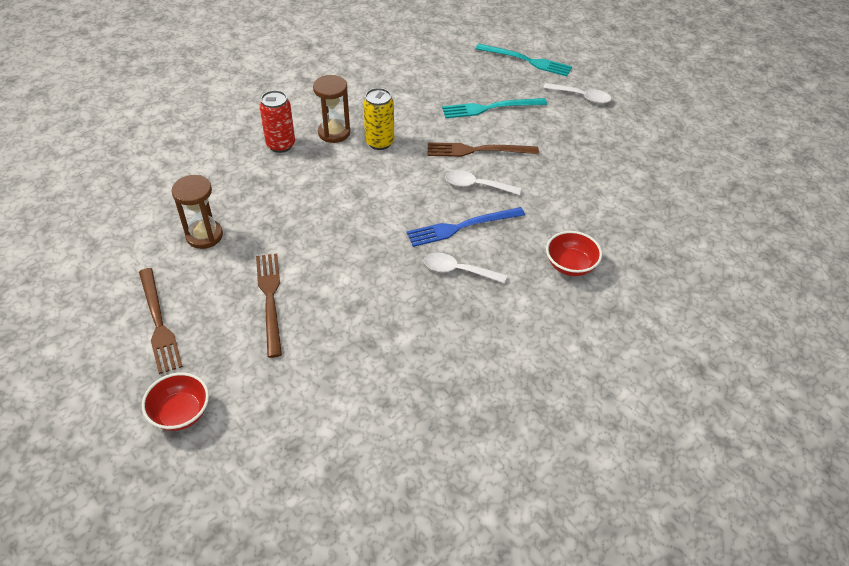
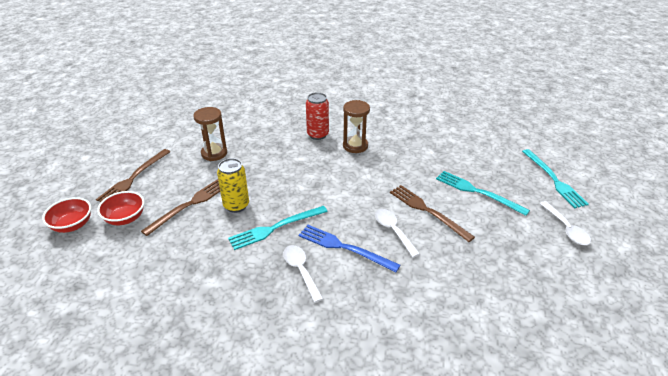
camera: 50 degrees right, 10 degrees down
(379, 142) = (372, 167): yellow can -> yellow can (236, 205)
(384, 255) = (275, 228): none -> turquoise fork
(570, 265) = (377, 331): red bowl -> red bowl (125, 218)

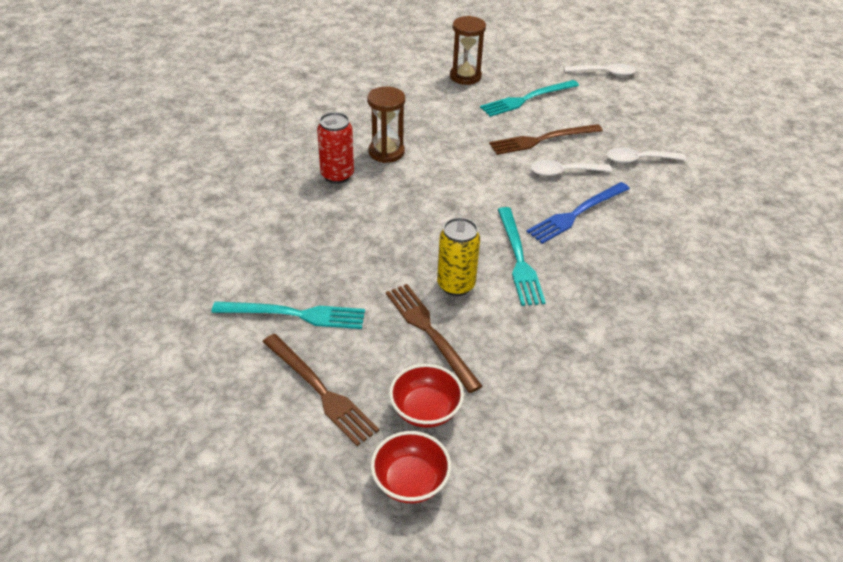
camera: 70 degrees left, 5 degrees up
(214, 153) = (312, 285): brown hourglass -> brown hourglass (465, 76)
(301, 270) = (602, 255): white spoon -> white spoon (638, 159)
(554, 180) = (531, 50): turquoise fork -> turquoise fork (295, 314)

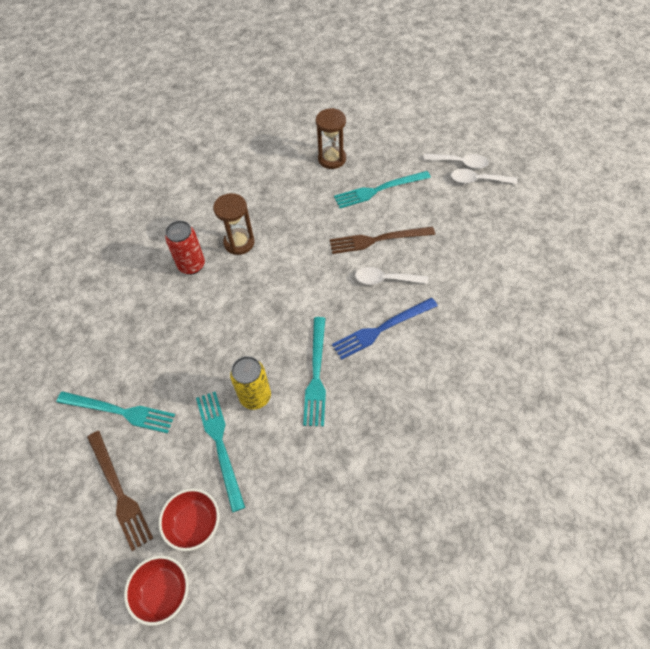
camera: 15 degrees right, 15 degrees up
(430, 333) = (220, 444): brown fork -> turquoise fork
(638, 159) = (458, 271): white spoon -> white spoon (477, 180)

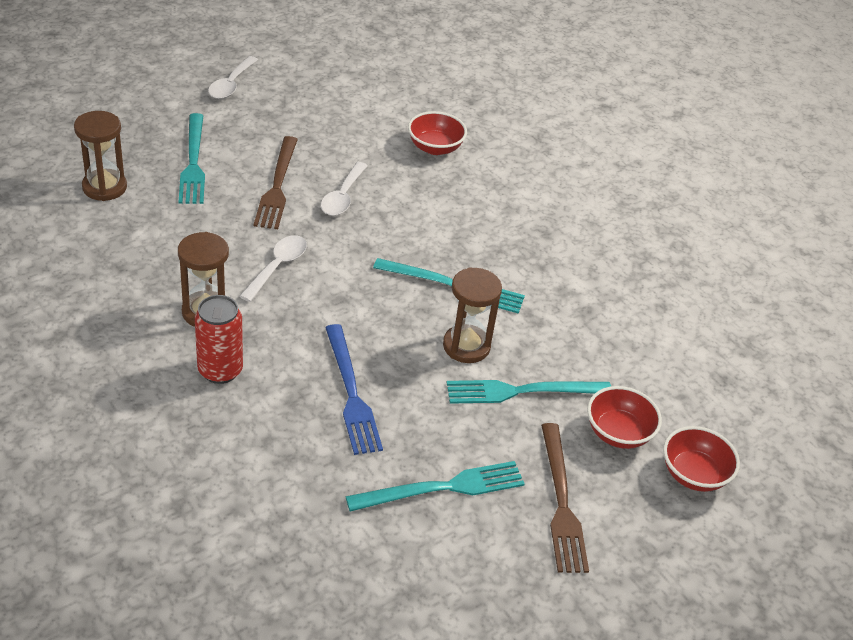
camera: 85 degrees left, 15 degrees down
(119, 492) = (561, 502): brown fork -> brown fork turned 105 degrees clockwise
(120, 411) = (442, 488): turquoise fork -> turquoise fork turned 45 degrees clockwise
(255, 397) = (466, 346): yellow can -> brown hourglass
(382, 329) = (412, 218): blue fork -> blue fork (351, 393)
(460, 163) = (193, 88): white spoon -> white spoon (278, 267)
(479, 322) = (435, 148): none -> red bowl

